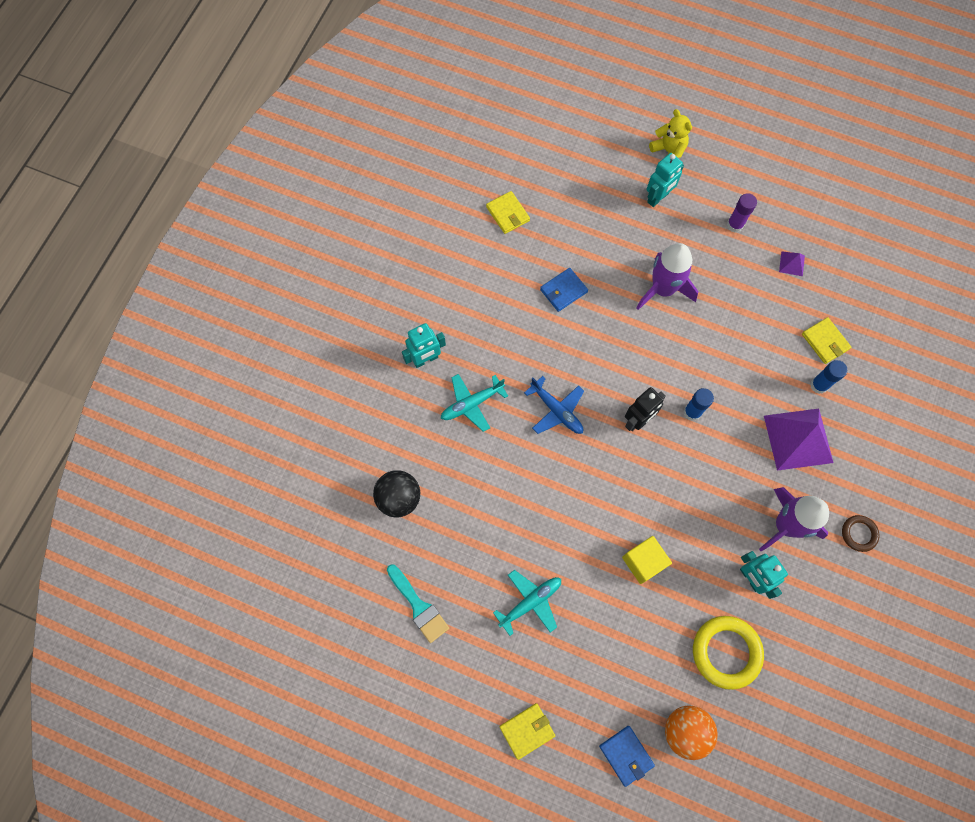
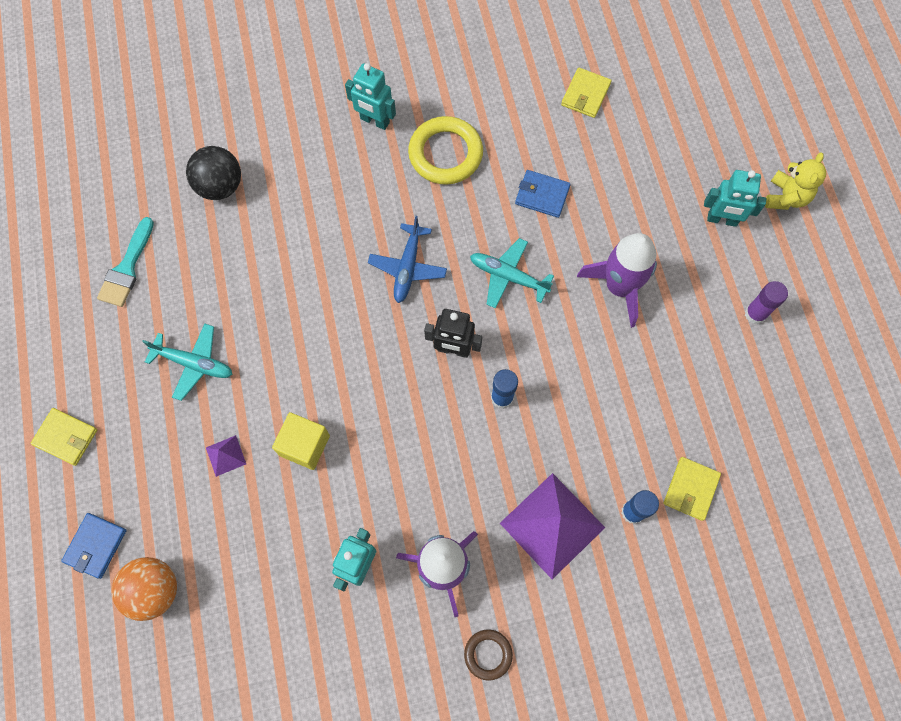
camera: 55 degrees right, 0 degrees up
(472, 404) = (359, 188): turquoise plane -> turquoise plane (508, 276)
(726, 652) = (262, 584): yellow ring -> yellow ring (445, 154)
(791, 263) = (758, 399): purple pyramid -> purple pyramid (225, 455)

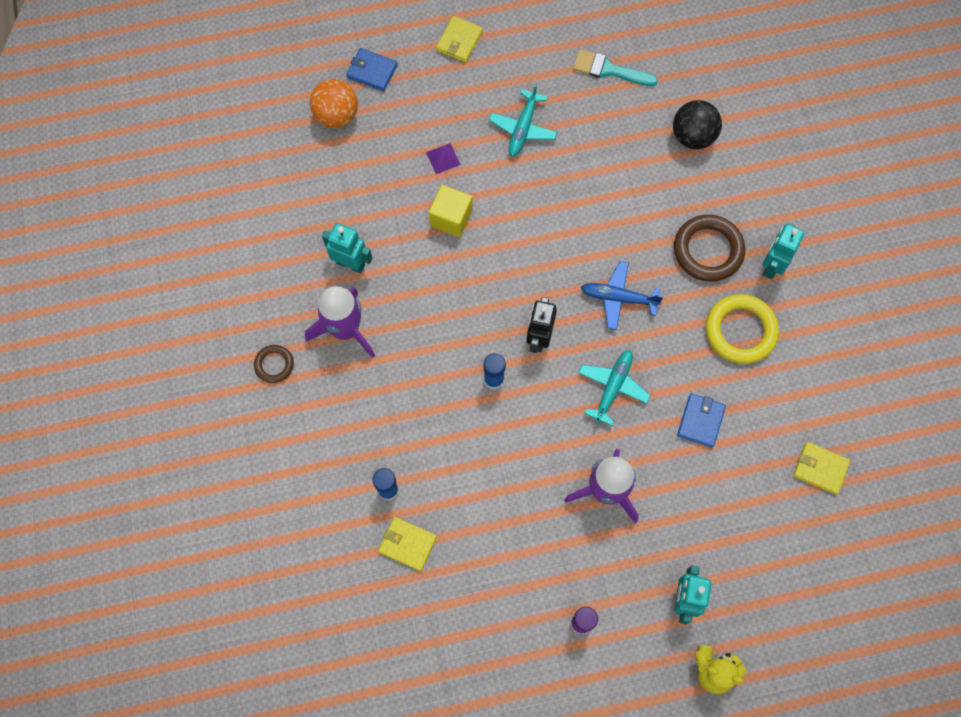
camera: 90 degrees right, 0 degrees up
(355, 178) = (708, 250): none -> brown ring
(552, 525) = (378, 420): purple pyramid -> none

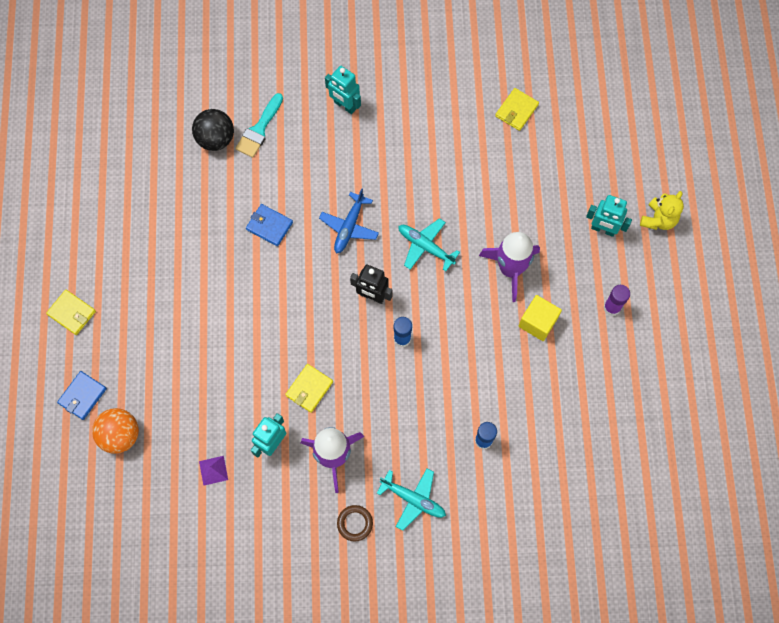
camera: 80 degrees left, 0 degrees up
(407, 544) = (531, 431): yellow wallet -> yellow wallet (309, 389)
(443, 158) = (187, 346): purple pyramid -> purple pyramid (213, 470)
(451, 218) = (247, 349): yellow cube -> yellow cube (538, 322)
(523, 128) = (174, 273): turquoise plane -> turquoise plane (413, 499)
(608, 70) = (135, 192): turquoise brush -> turquoise brush (259, 129)
(700, 421) = (465, 187): blue wallet -> blue wallet (269, 226)
(708, 250) = (321, 150): brown ring -> none
(740, 331) = (395, 141): yellow ring -> none

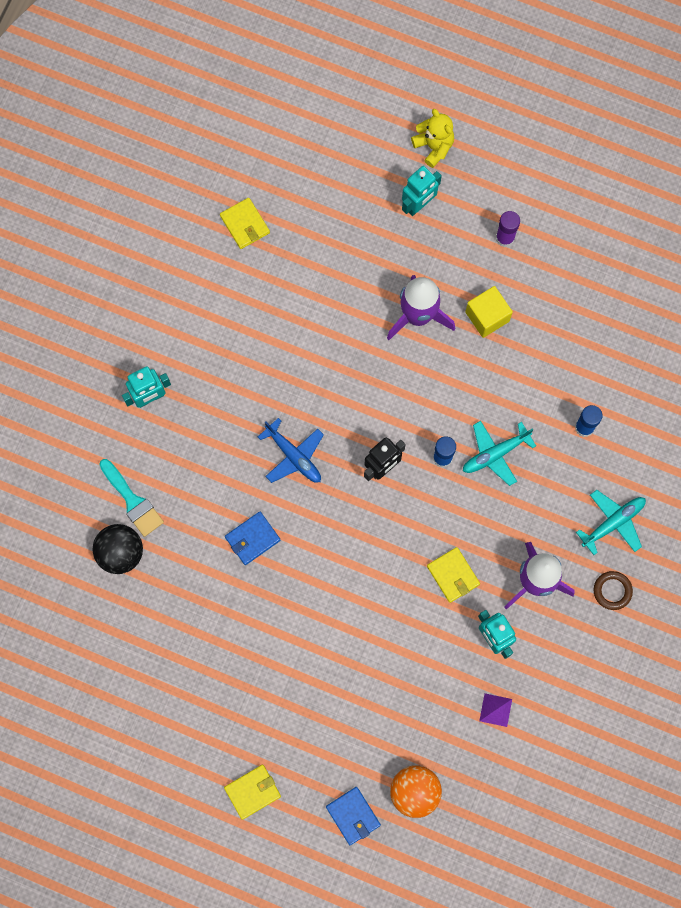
camera: 65 degrees left, 5 degrees up
(426, 247) = (353, 388): turquoise plane -> turquoise plane (495, 454)

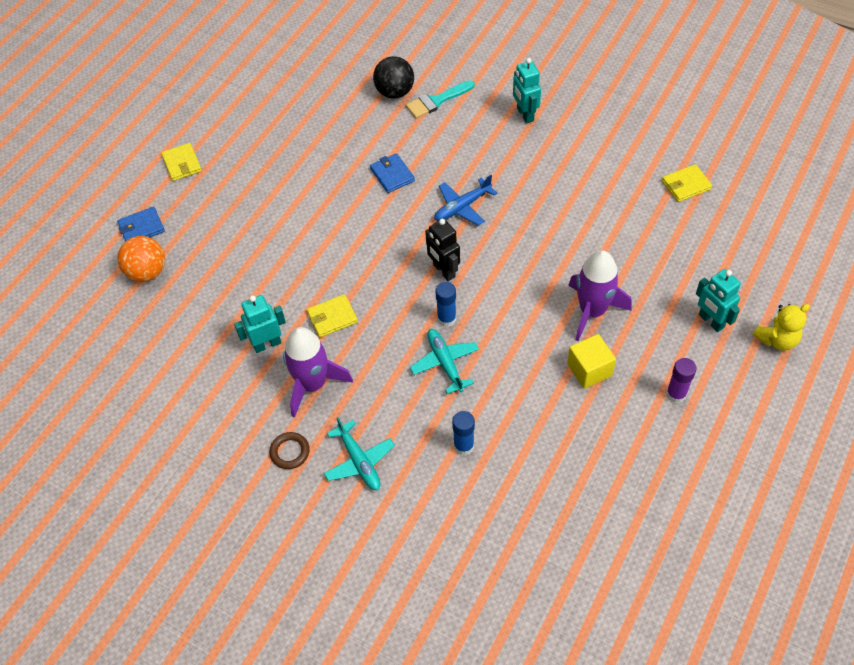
camera: 100 degrees right, 20 degrees down
(495, 710) = (200, 339): purple pyramid -> none

